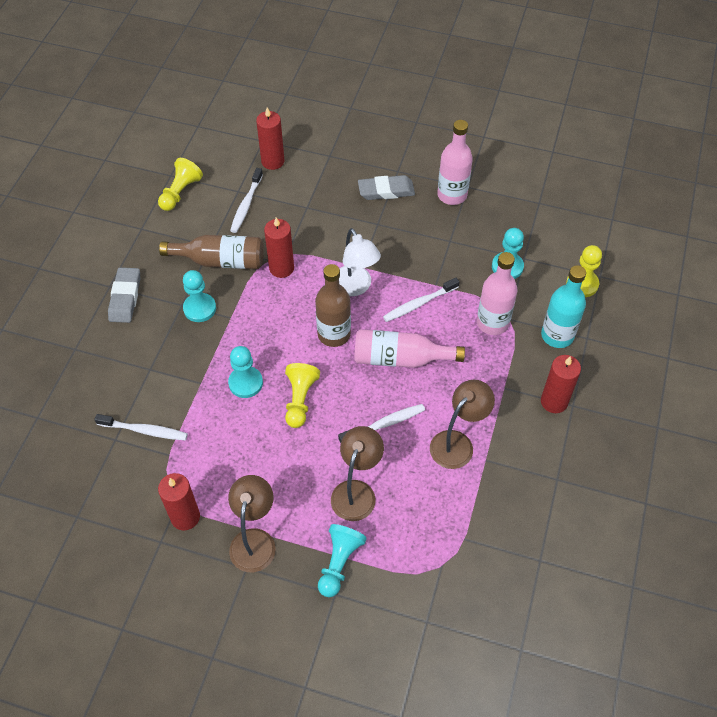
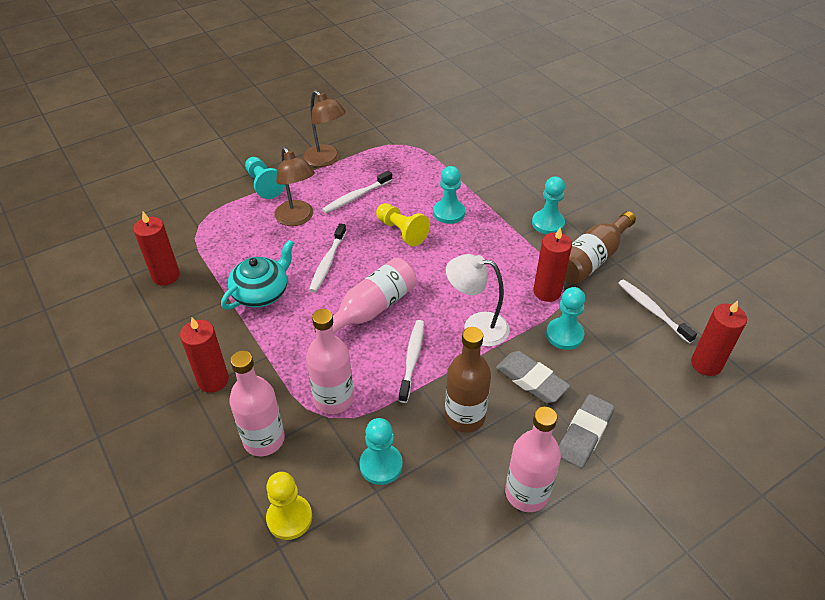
camera: 130 degrees right, 10 degrees down
(125, 297) = (598, 192): grey eraser -> grey eraser (531, 380)
(144, 430) = (462, 152): white toothbrush -> white toothbrush (356, 197)
(180, 192) = (706, 275): yellow pawn -> none
(185, 517) = (378, 142): red candle -> red candle (166, 276)
(315, 238) = (564, 335): none -> turquoise pawn
(334, 334) = (440, 283): brown bottle -> brown bottle (465, 416)
(457, 443) = (261, 292): brown lamp -> turquoise teapot
(557, 335) = (264, 439): turquoise bottle -> pink bottle

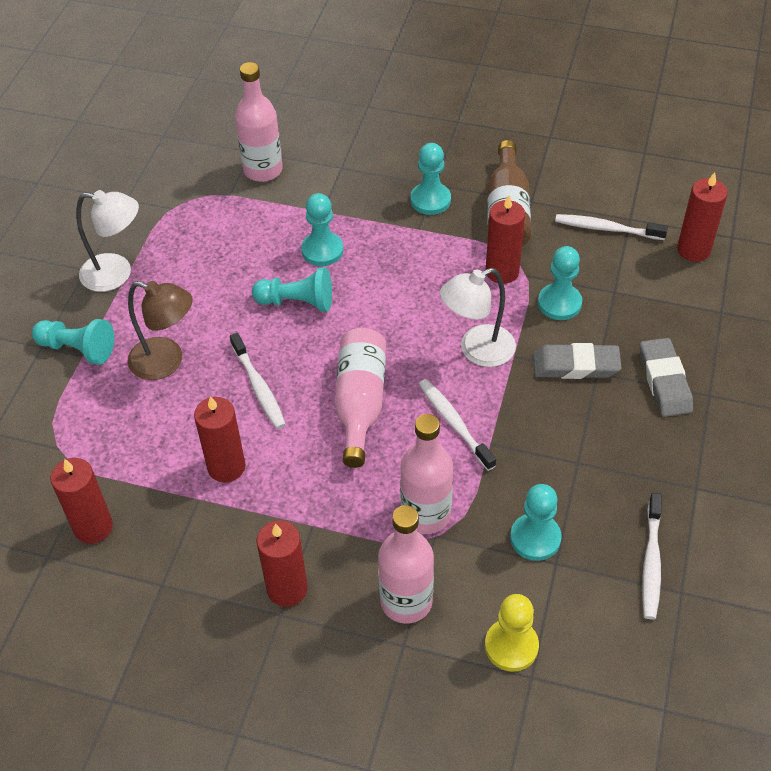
camera: 40 degrees left, 5 degrees up
(261, 292) = (226, 467): turquoise teapot -> red candle
(326, 160) = (116, 274): brown lamp -> white lamp
(356, 197) = (203, 295): white toothbrush -> white toothbrush (651, 562)
(402, 231) = (297, 302): yellow pawn -> turquoise pawn
(465, 416) = (557, 440): brown bottle -> none
(527, 493) = (673, 466): pink bottle -> pink bottle (263, 170)

